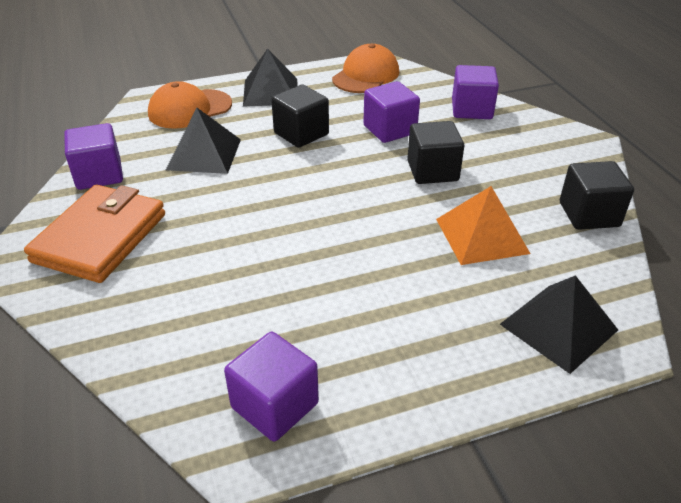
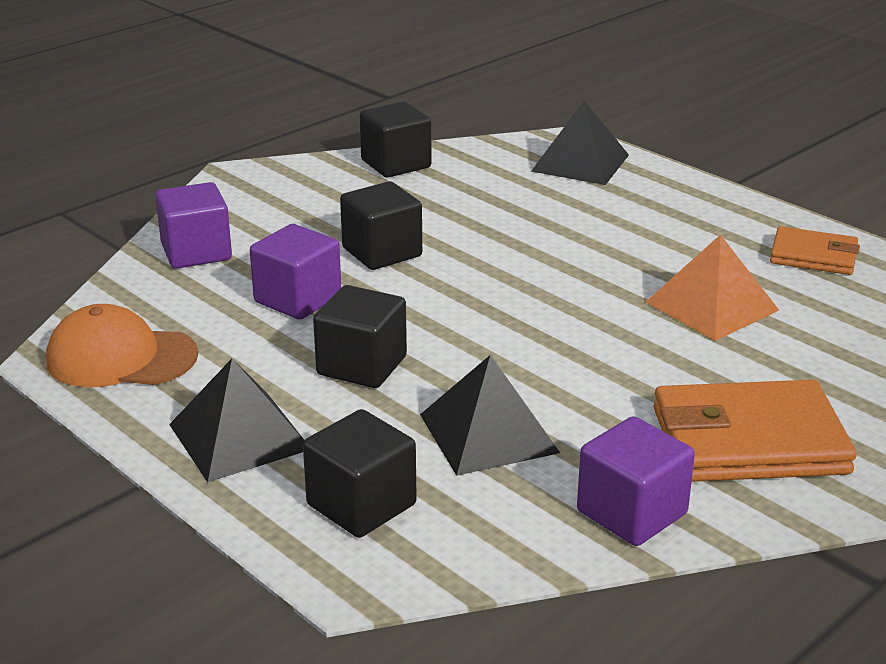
camera: 115 degrees left, 10 degrees down
(190, 109) = (361, 505): orange cap -> black cube
(275, 405) = (813, 256): purple cube -> orange wallet
(481, 235) = (485, 208): orange pyramid -> orange pyramid (712, 306)

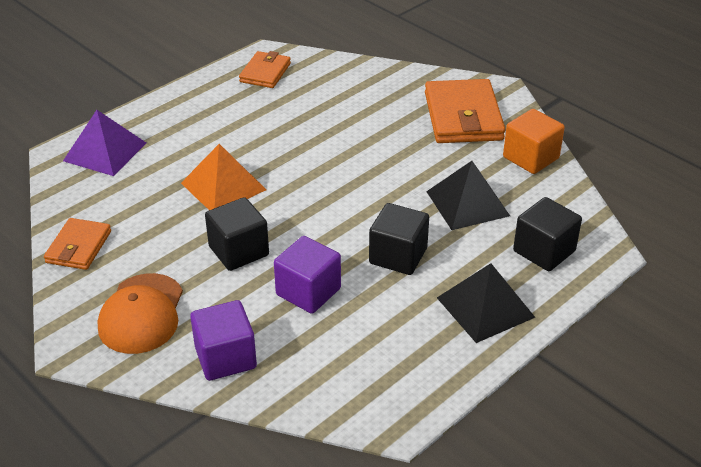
camera: 90 degrees left, 10 degrees up
(121, 357) = (393, 381): orange cap -> orange cap (141, 314)
(396, 164) = (79, 247): black cube -> orange wallet
(580, 163) = (105, 151): black pyramid -> purple pyramid
(631, 512) = (530, 158): purple cube -> orange cube
(712, 306) = (324, 114): orange pyramid -> orange pyramid (223, 186)

